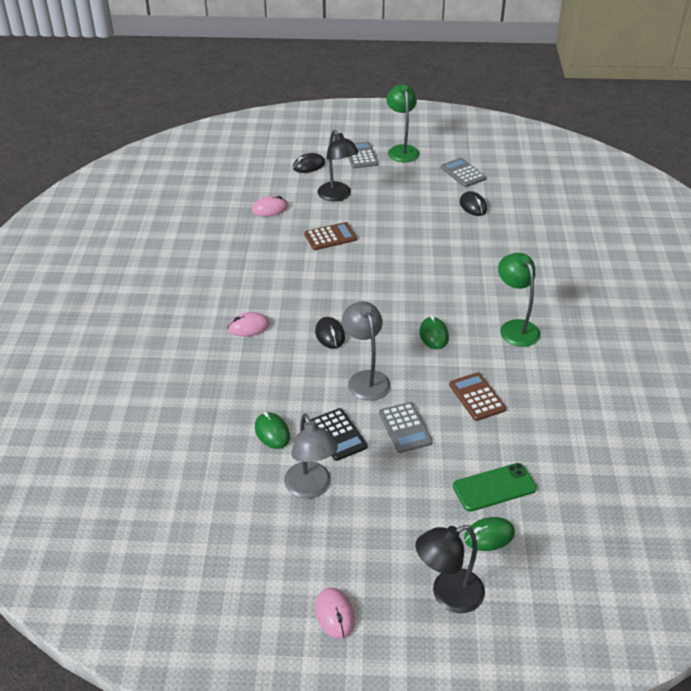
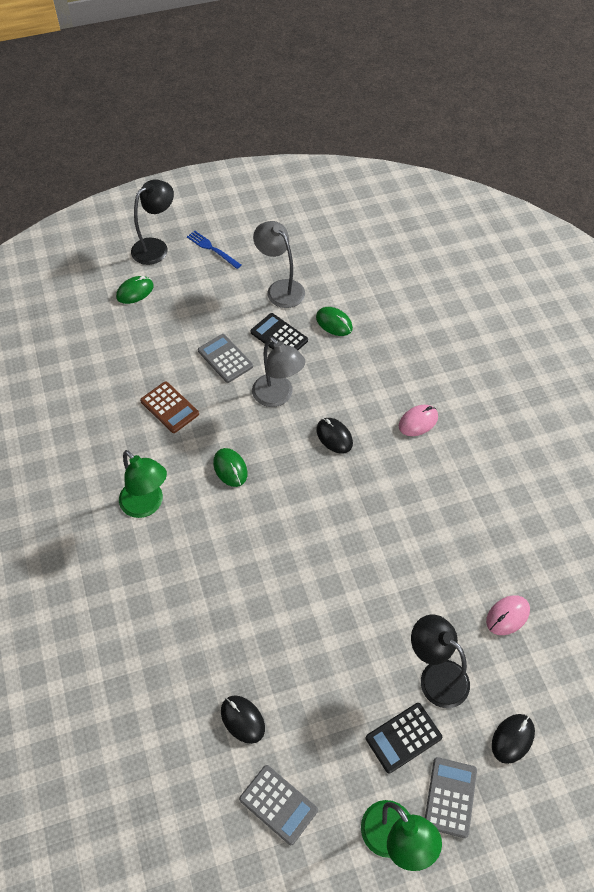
camera: 160 degrees right, 15 degrees up
(330, 237) = (404, 586): brown calculator -> none
(335, 614) = (227, 217): pink mouse -> none
(361, 156) = (450, 797): grey calculator -> grey calculator turned 135 degrees counterclockwise
(373, 568) = (212, 249): none -> blue fork
(374, 179) = (403, 738): none -> black calculator
(494, 487) = (138, 328): green phone -> none

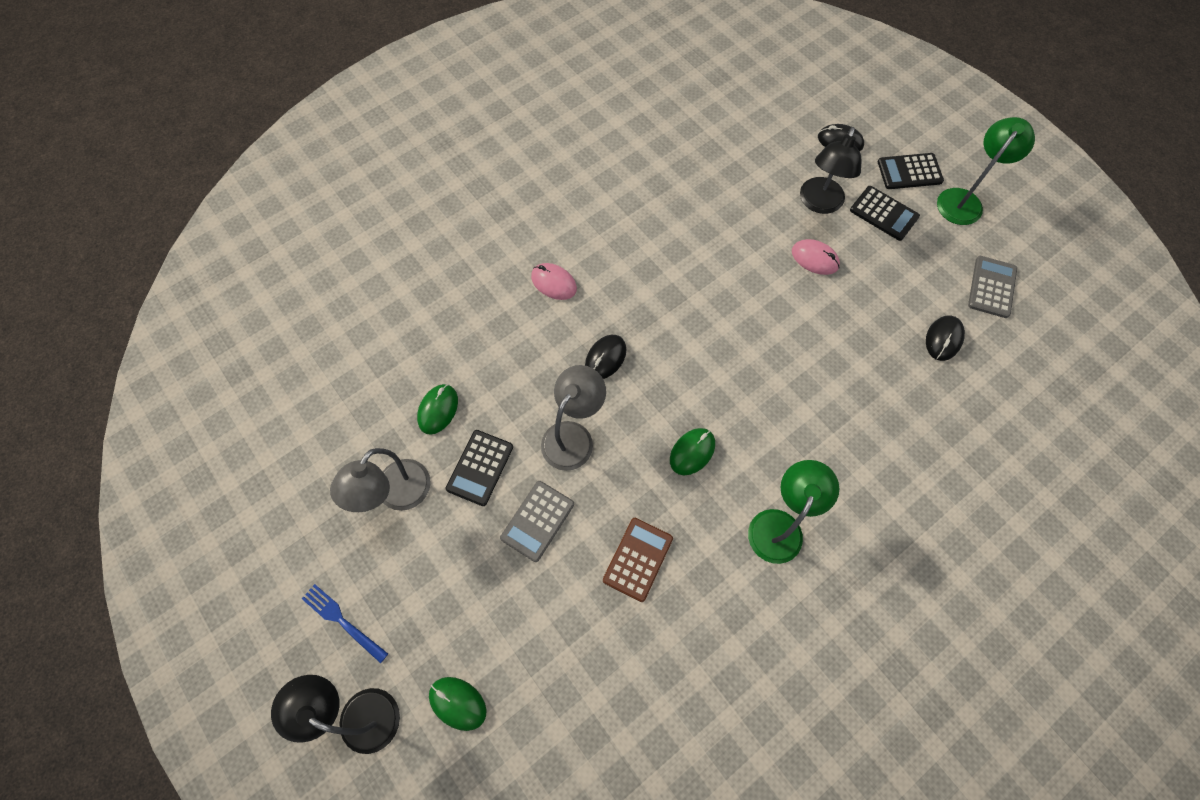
camera: 110 degrees left, 10 degrees up
(212, 249) = (342, 621): blue fork -> blue fork turned 105 degrees clockwise
(450, 797) = (909, 172): grey calculator -> black calculator
(507, 616) = (736, 164): pink mouse -> pink mouse (814, 258)

